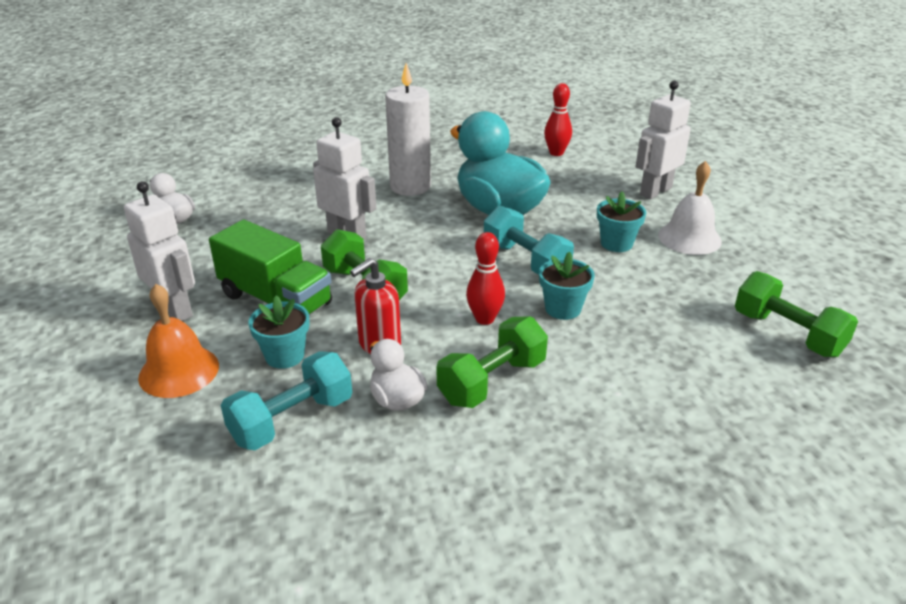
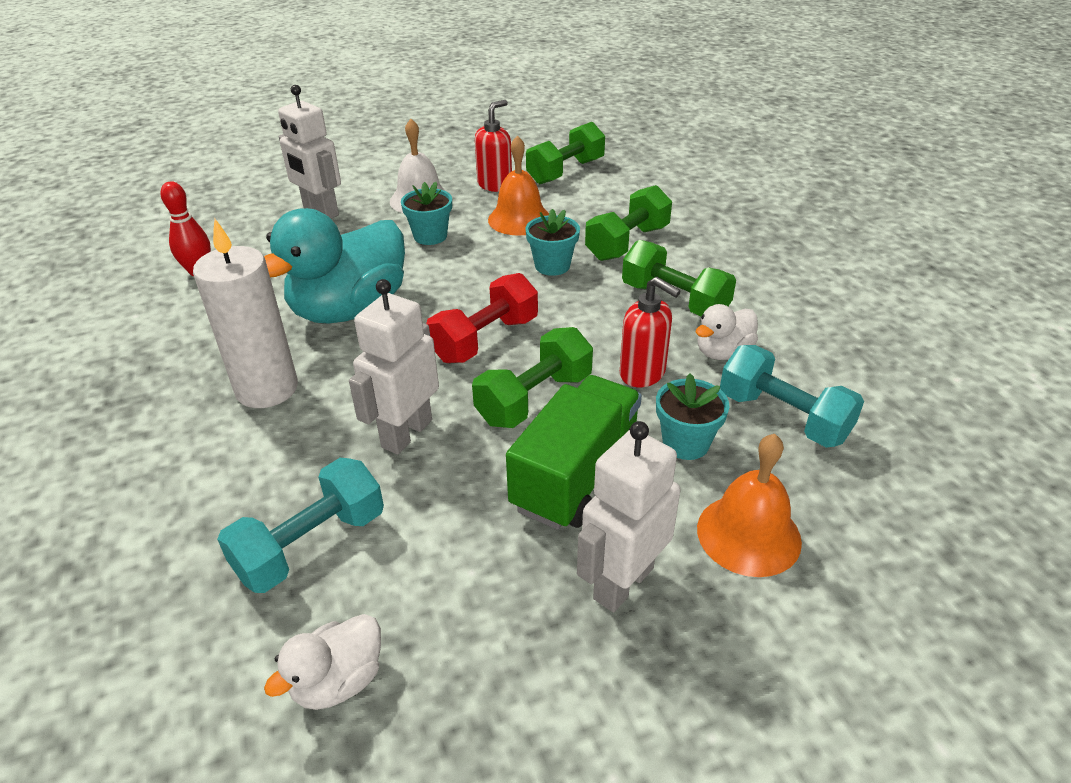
camera: 95 degrees left, 5 degrees up
(447, 268) = (485, 339): none -> red dumbbell
(484, 319) = (579, 309): red bowling pin -> none
(525, 261) = (467, 288): turquoise dumbbell -> turquoise dumbbell (311, 545)
(611, 363) = (627, 243): none -> green dumbbell
(658, 294) = (519, 219): none -> orange bell
(735, 282) = (495, 185): none -> red soap dispenser

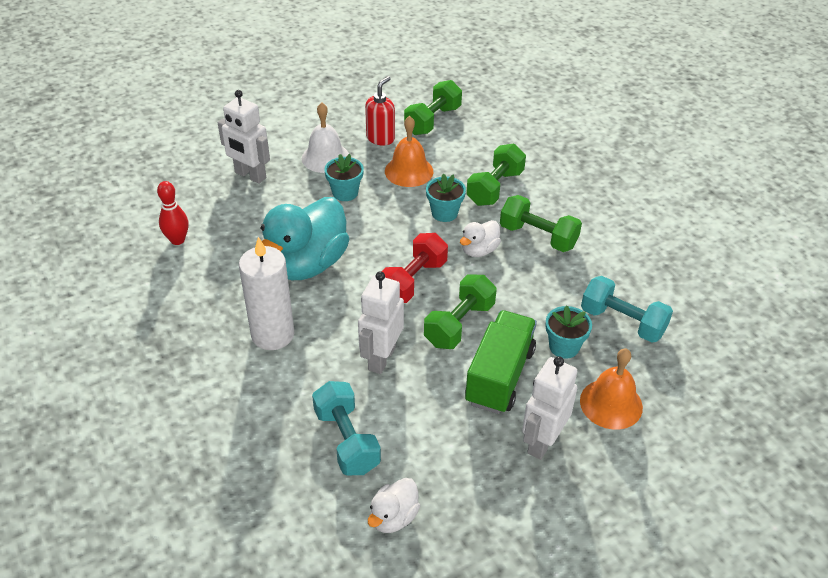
camera: 10 degrees left, 5 degrees up
(311, 545) = (347, 440): turquoise dumbbell -> turquoise dumbbell turned 60 degrees counterclockwise
(643, 374) = (527, 298): red soap dispenser -> none
(723, 352) = (577, 276): white duck -> white duck (479, 250)

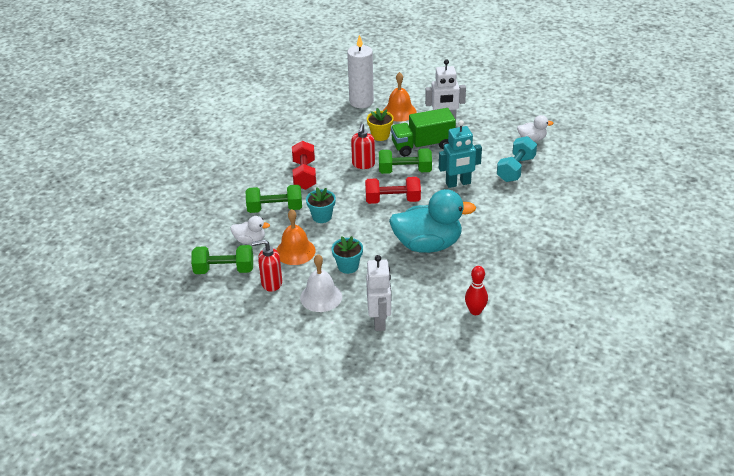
camera: 125 degrees left, 5 degrees down
(273, 334) = (491, 226): white candle -> white candle (361, 102)
(381, 358) = (458, 183): white robot -> turquoise robot
(479, 250) = (340, 189): white duck -> white duck (250, 240)
(511, 295) = (363, 164): none -> red soap dispenser
(538, 236) = (304, 175): green dumbbell -> red dumbbell
(564, 347) = (380, 135): turquoise flower pot -> yellow flower pot
(622, 322) = (341, 126): turquoise dumbbell -> none

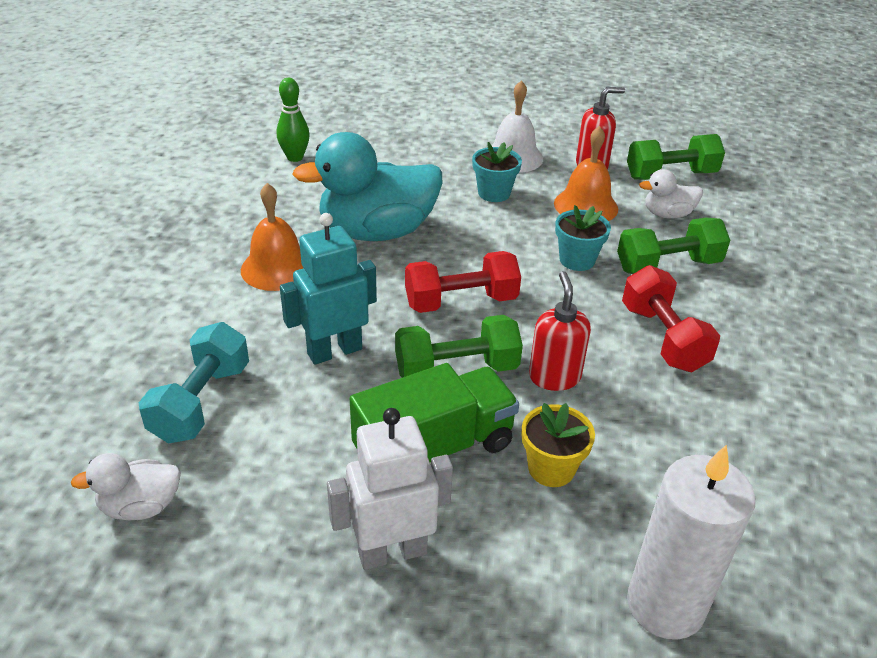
camera: 165 degrees right, 0 degrees up
(379, 321) = (423, 140): white robot -> none
(399, 112) = (533, 573): orange bell -> orange bell (277, 268)
(475, 311) = (295, 157): red bowling pin -> green bowling pin

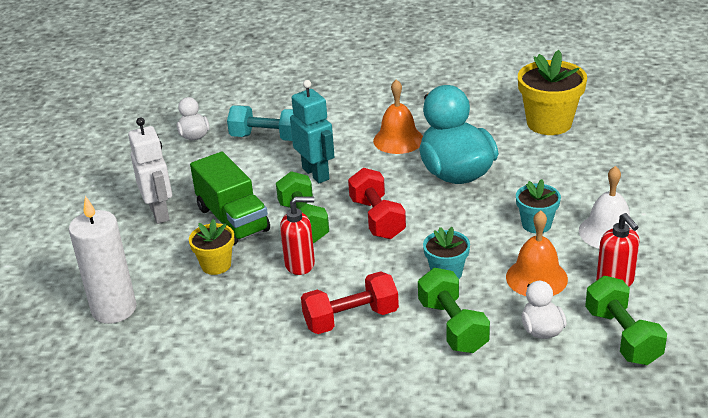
camera: 90 degrees right, 5 degrees down
(295, 157) = (549, 123): green bowling pin -> yellow flower pot

